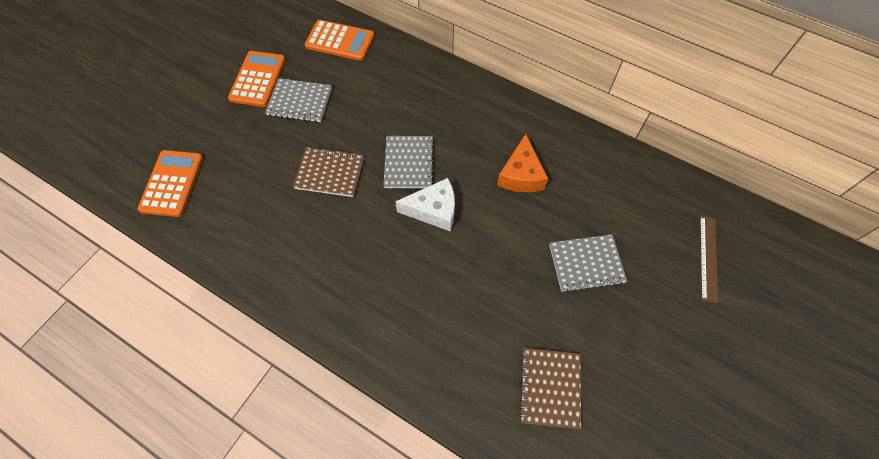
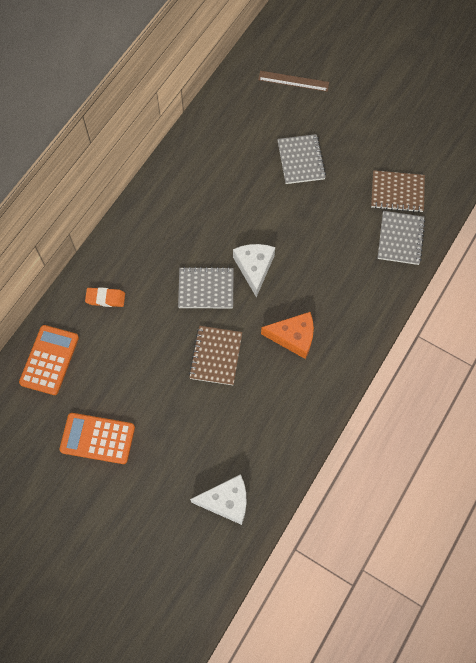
camera: 90 degrees left, 5 degrees up
(172, 183) = (226, 501): orange calculator -> white cheese
(299, 102) = (130, 392): grey notebook -> grey notebook (400, 239)
(401, 79) = (105, 298): none -> orange eraser
(521, 175) = (219, 200): orange cheese -> orange cheese (293, 337)

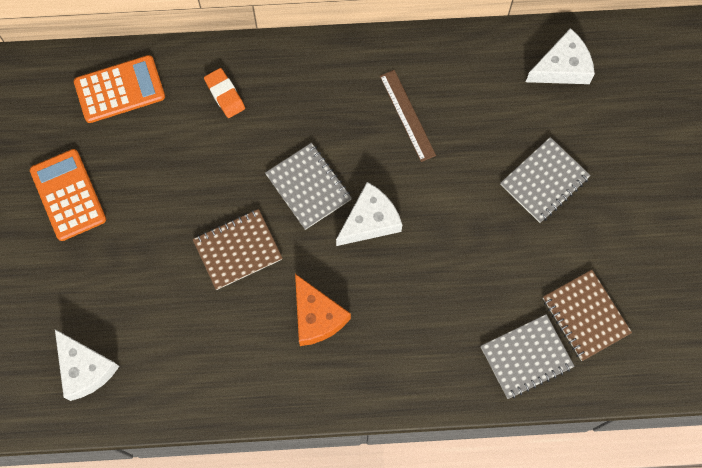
camera: 55 degrees right, 5 degrees up
(238, 106) = (562, 67): none -> white cheese
(293, 81) = (644, 104): brown ruler -> brown ruler (407, 115)

